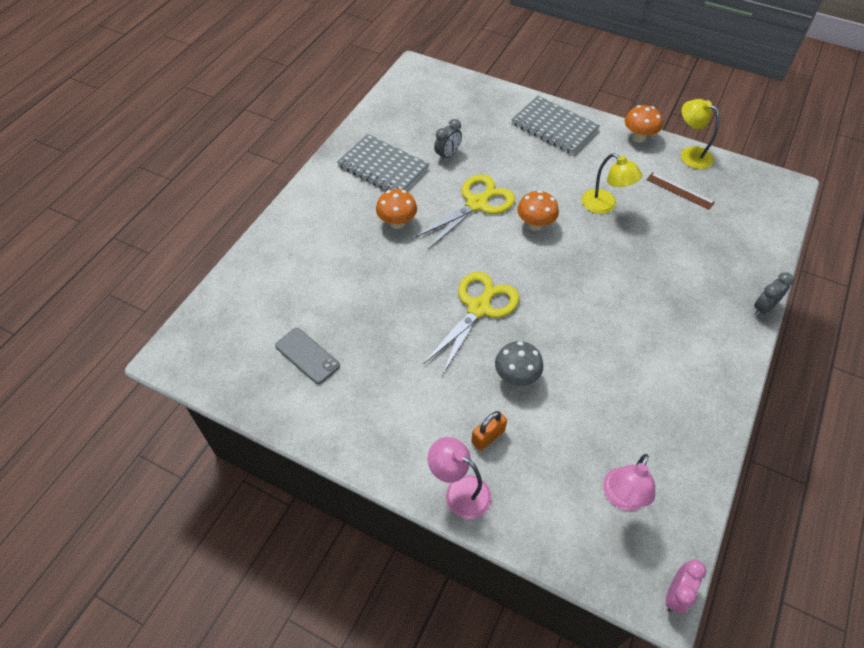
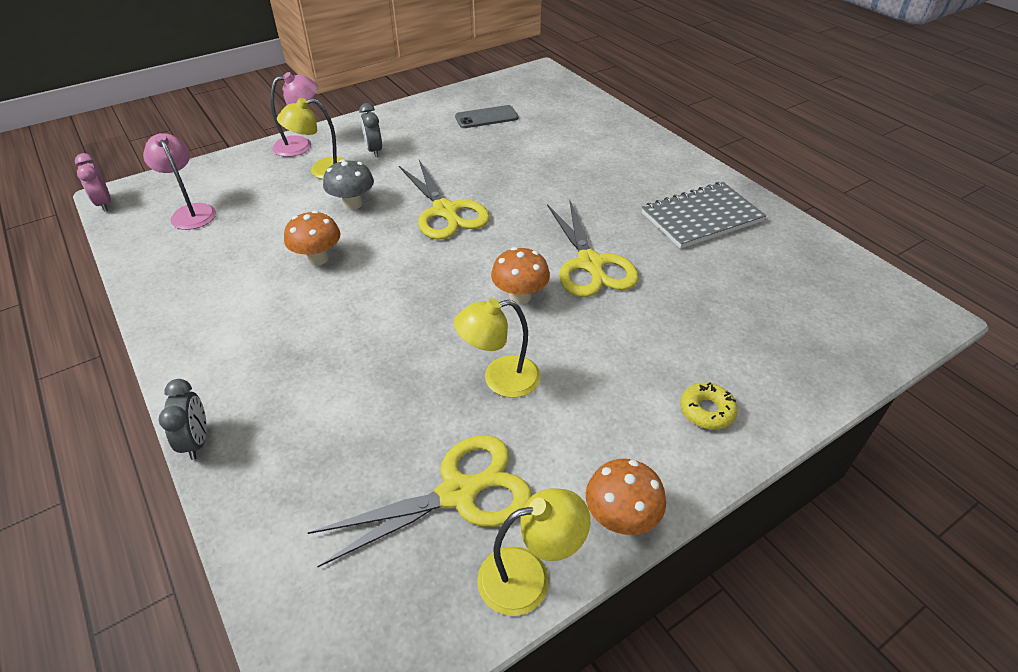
camera: 120 degrees right, 10 degrees down
(397, 223) = (602, 200): orange mushroom -> orange mushroom (318, 258)
(447, 155) = (696, 273): grey clock -> grey clock (374, 150)
(488, 436) = (322, 171): orange padlock -> yellow lamp
(554, 127) = (706, 411): grey notebook -> yellow donut
(680, 191) = (459, 493): brown ruler -> yellow scissors

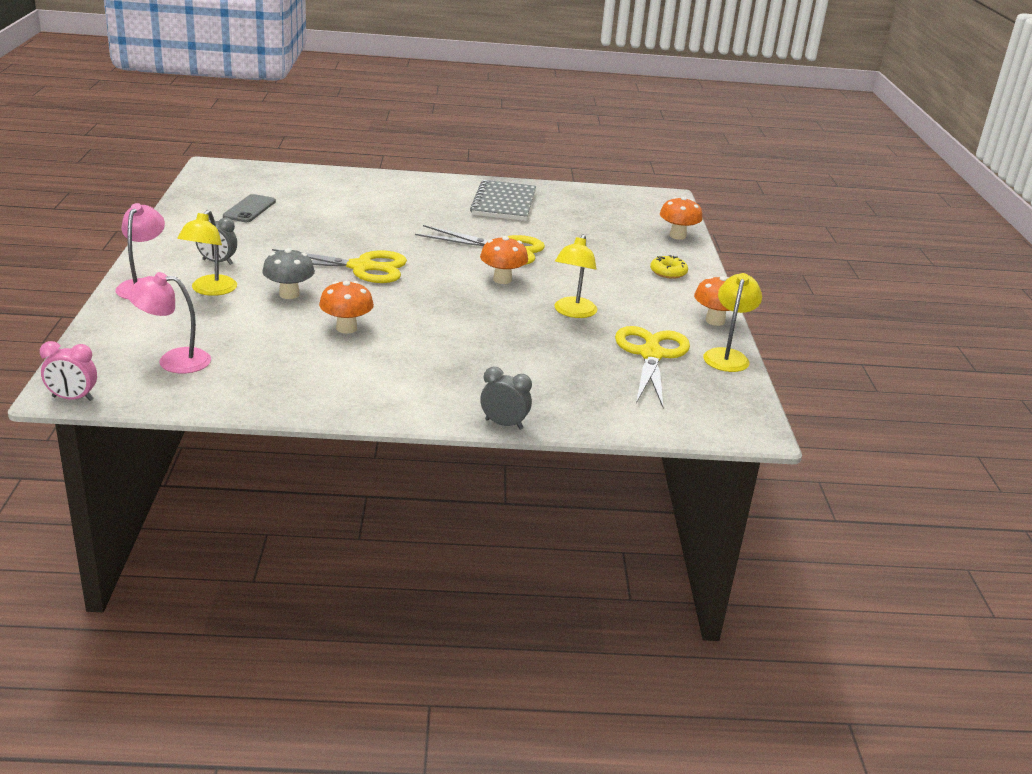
camera: 60 degrees left, 15 degrees down
(826, 374) = (677, 236): none -> orange mushroom

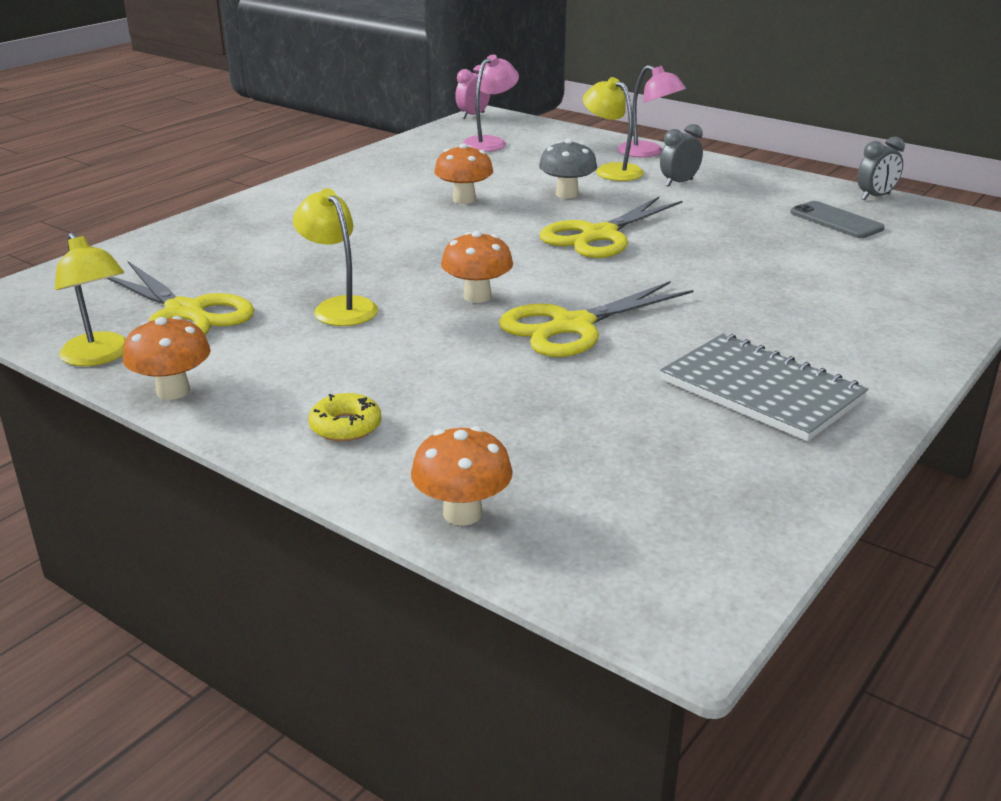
camera: 130 degrees right, 0 degrees up
(504, 424) = (212, 211): grey clock -> grey clock (875, 197)

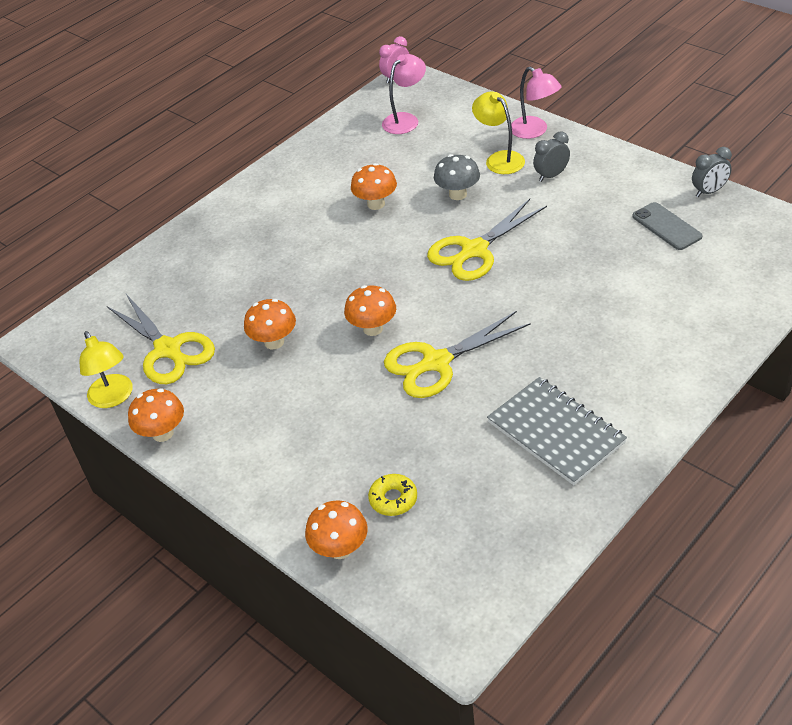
camera: 10 degrees right, 15 degrees up
(339, 307) = (274, 342): yellow lamp -> orange mushroom
(345, 426) = (273, 468): yellow donut -> yellow donut (393, 499)

